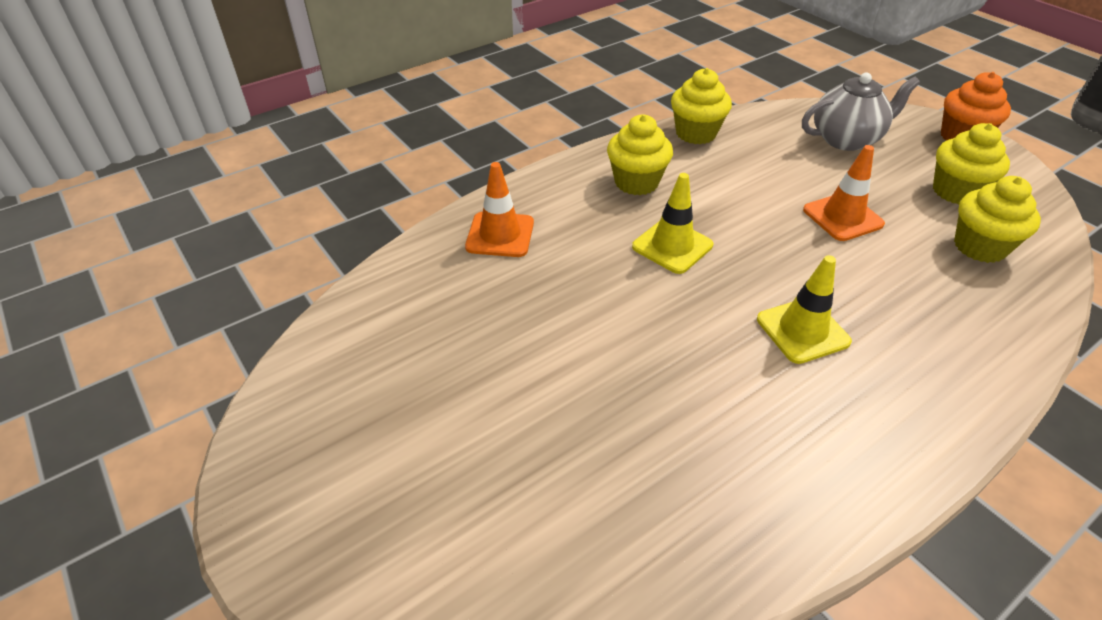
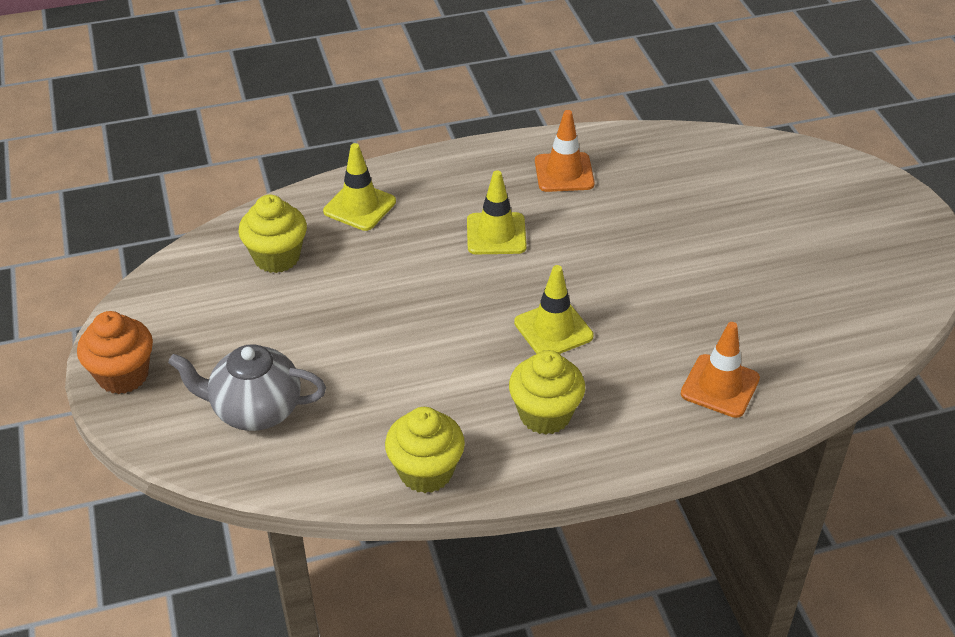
camera: 160 degrees left, 0 degrees up
(842, 217) = (365, 316): orange traffic cone -> orange traffic cone (564, 173)
(956, 191) = (224, 312): yellow cupcake -> none
(975, 323) = (359, 206): none -> yellow traffic cone

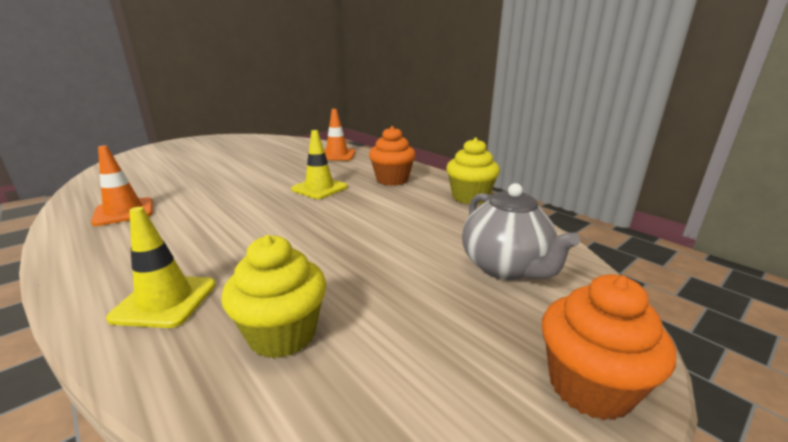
camera: 115 degrees left, 20 degrees down
(496, 234) = (215, 221): yellow traffic cone -> none
(545, 415) = (392, 180): yellow cupcake -> orange cupcake

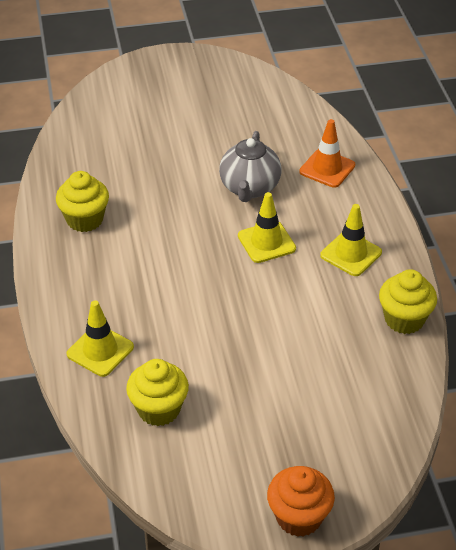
camera: 30 degrees right, 20 degrees up
(124, 212) = (85, 220): orange traffic cone -> yellow cupcake
(392, 180) = (351, 254): orange cupcake -> yellow traffic cone
(506, 268) = (342, 420): grey teapot -> grey teapot (249, 188)

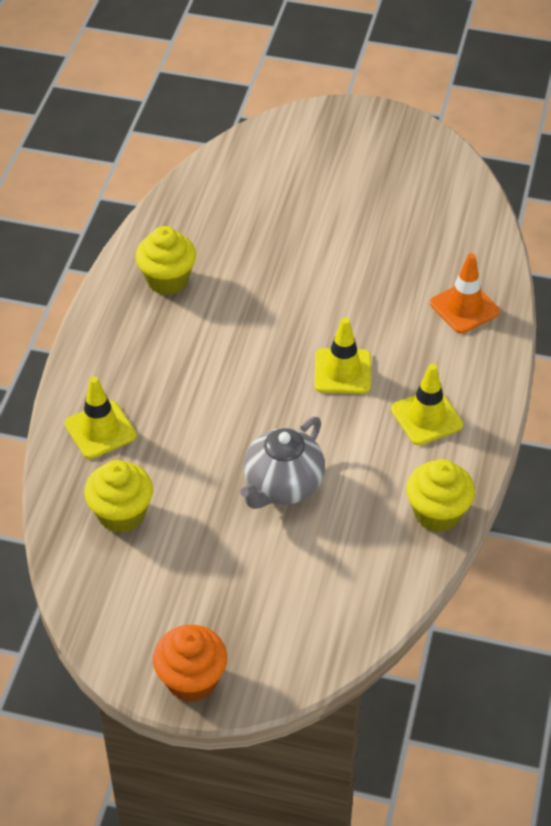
camera: 25 degrees right, 5 degrees up
(249, 188) = (363, 302): grey teapot -> grey teapot (282, 486)

